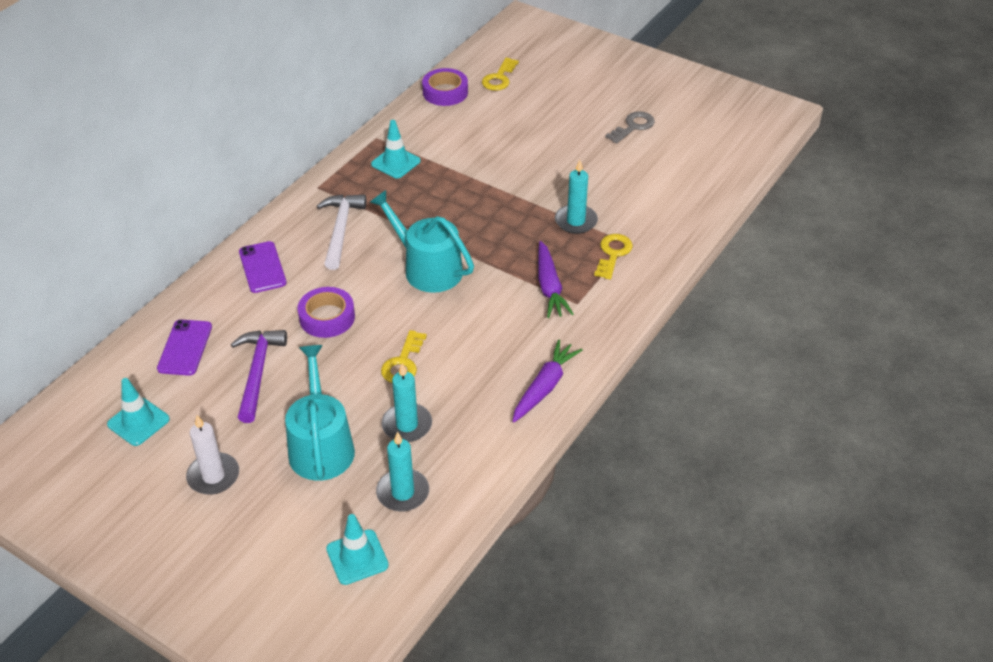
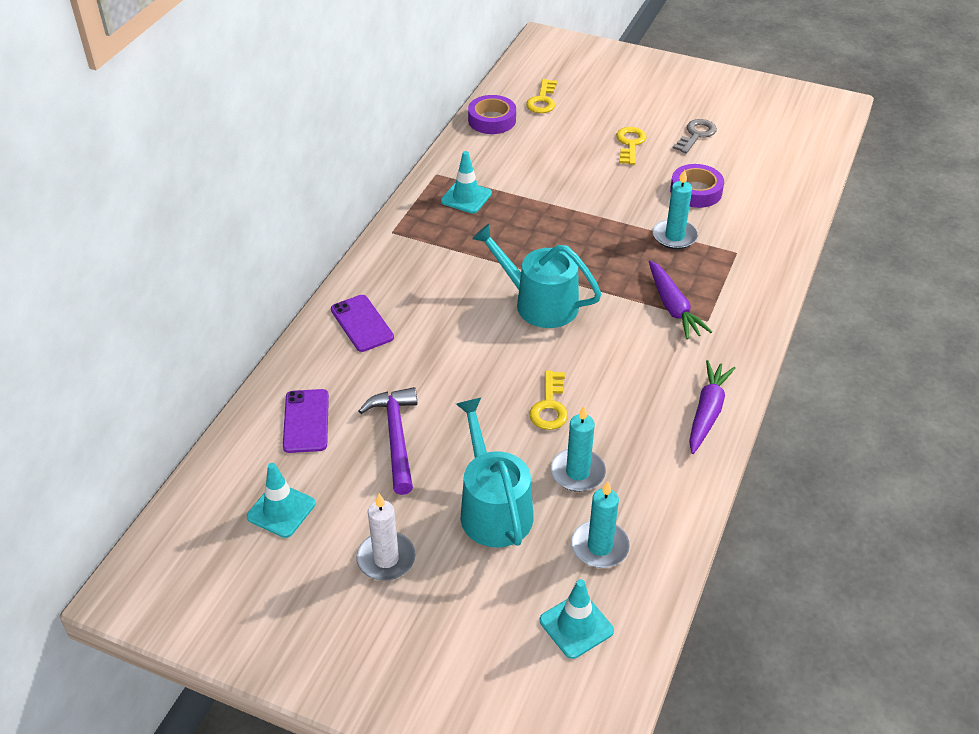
camera: 10 degrees left, 0 degrees up
(327, 317) = (450, 368): purple tape -> purple tape (696, 191)
(341, 230) = (433, 273): white hammer -> none
(613, 254) = (725, 265): yellow key -> yellow key (630, 144)

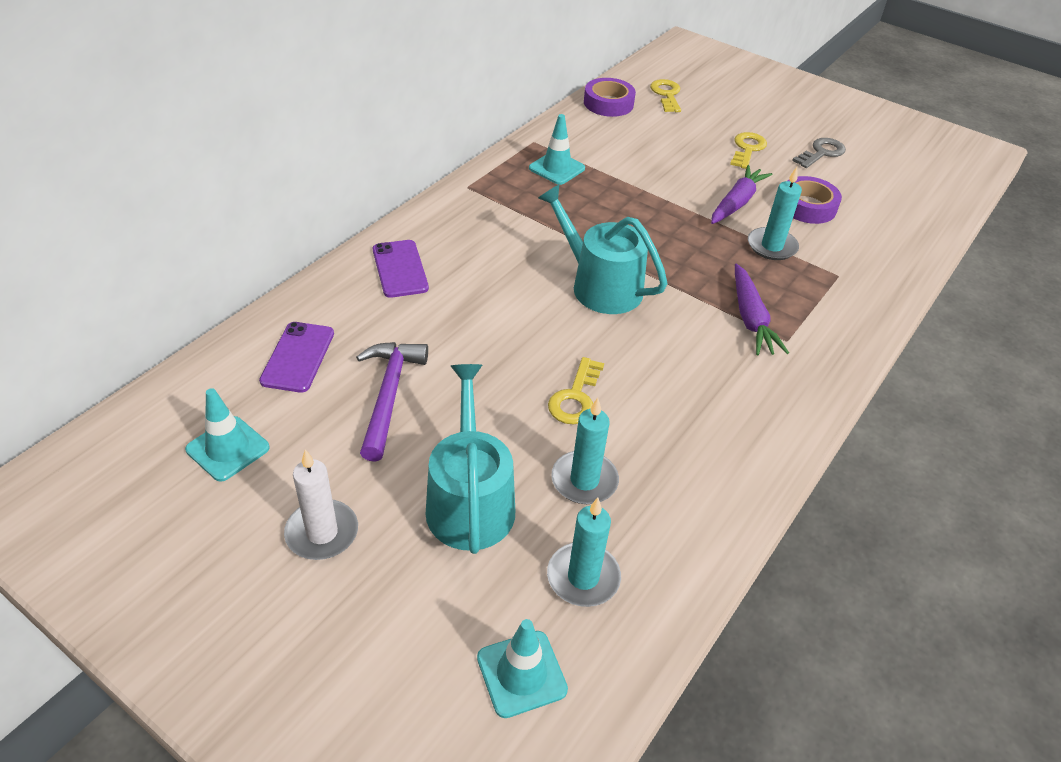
camera: 10 degrees right, 0 degrees up
(542, 100) = (666, 95): yellow key -> yellow key turned 150 degrees clockwise
(707, 412) = (761, 443): purple carrot -> purple carrot (736, 203)

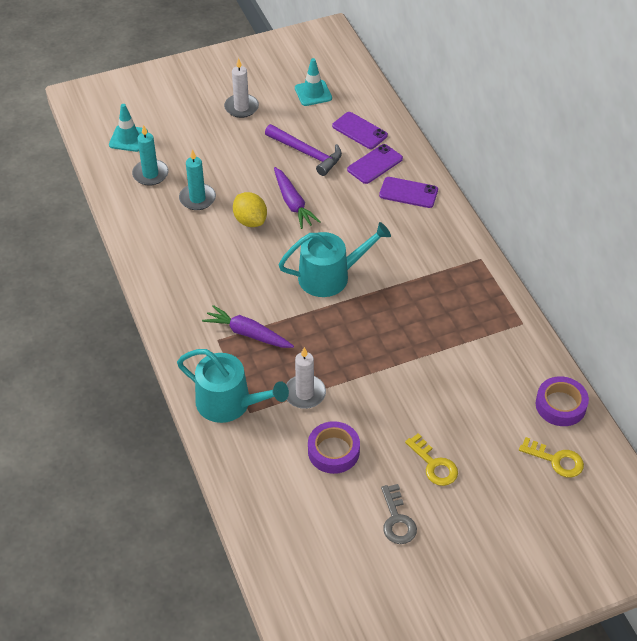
camera: 125 degrees right, 5 degrees up
(364, 316) = (375, 164): none -> purple phone
(470, 500) = (219, 156): turquoise watering can -> turquoise watering can (229, 403)
(557, 168) = (476, 319): turquoise traffic cone -> none
(575, 397) = (250, 221): yellow key -> yellow lemon
(736, 203) = (367, 406): purple carrot -> purple carrot (293, 203)
(771, 246) = (304, 393): turquoise candle -> white candle

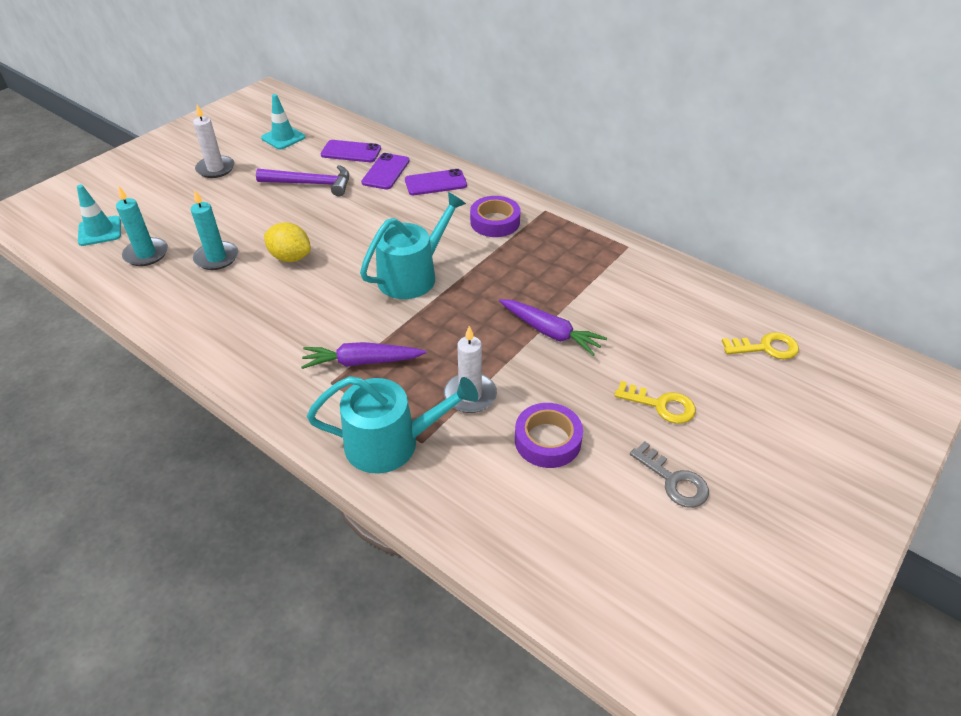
camera: 30 degrees left, 5 degrees down
(293, 203) = (326, 228): purple carrot -> purple carrot (550, 332)
(560, 405) = (723, 299): purple tape -> purple tape (495, 222)

